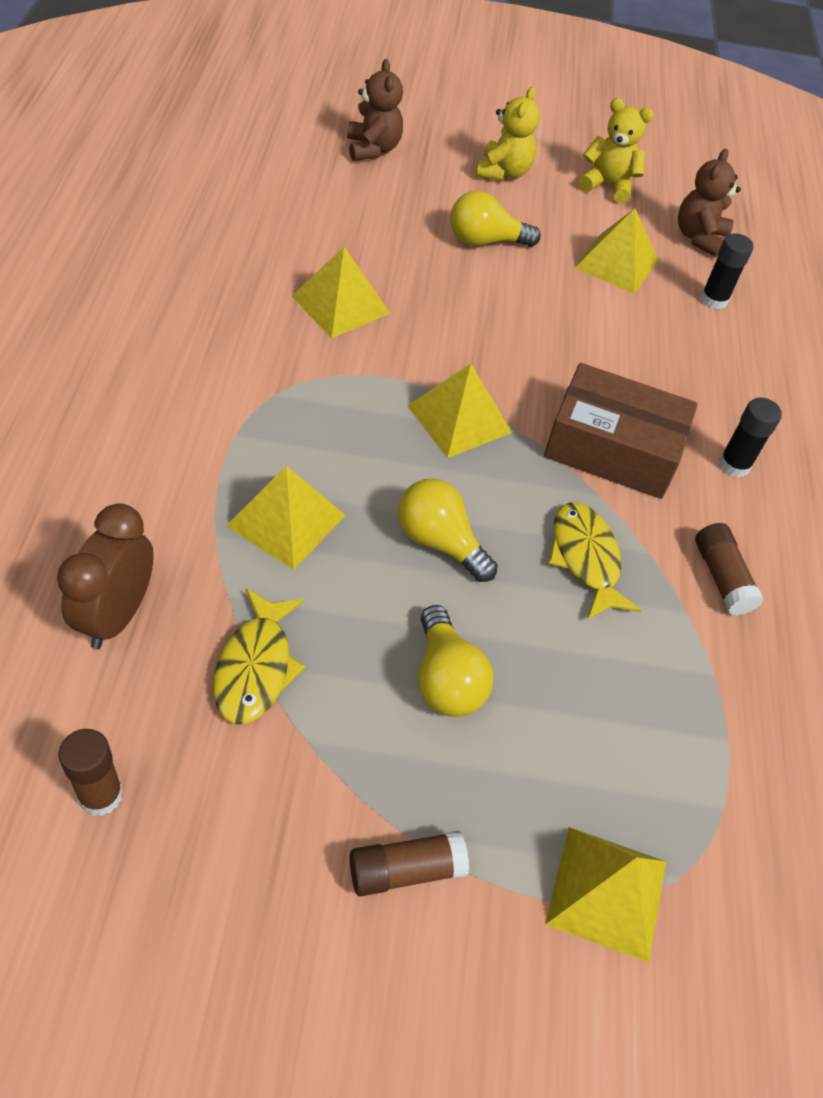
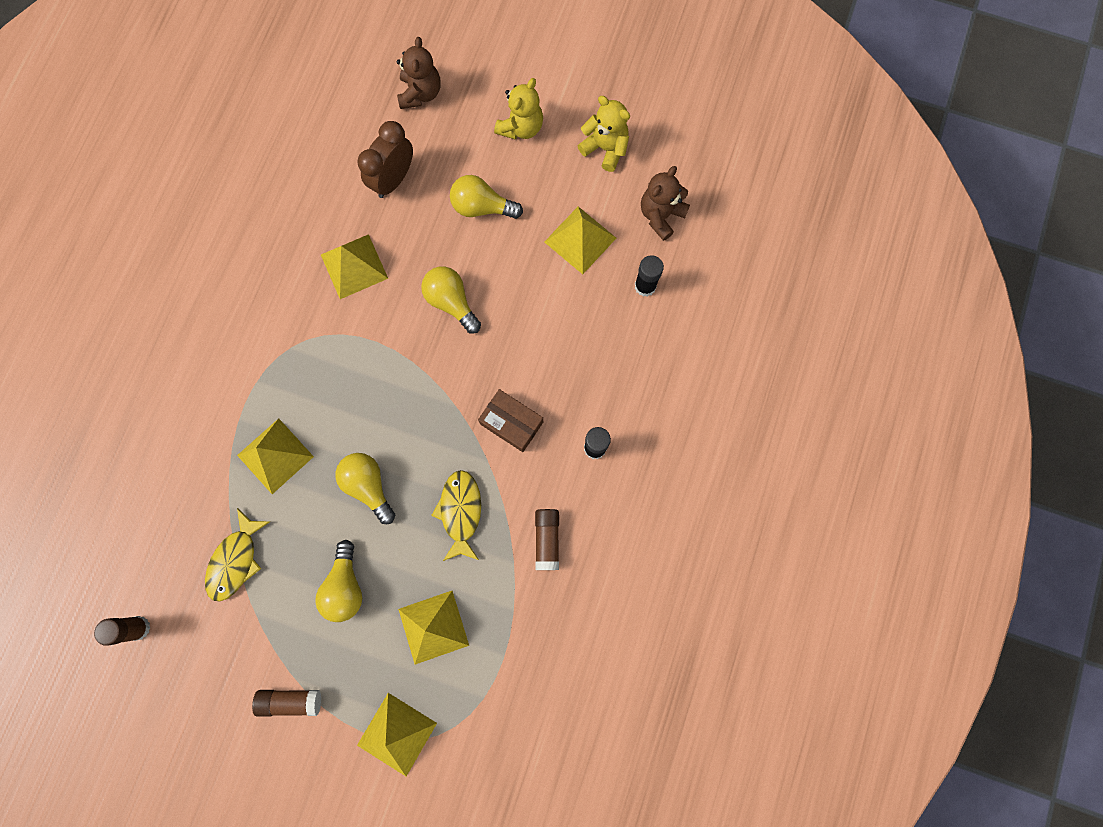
camera: 20 degrees right, 25 degrees up
(117, 615) = (162, 512): brown clock -> brown clock (393, 179)
(459, 419) = (411, 384): yellow pyramid -> yellow pyramid (433, 627)
(482, 331) = (451, 302): none -> yellow light bulb
(612, 448) = (511, 423): brown box -> brown box, size x0.61

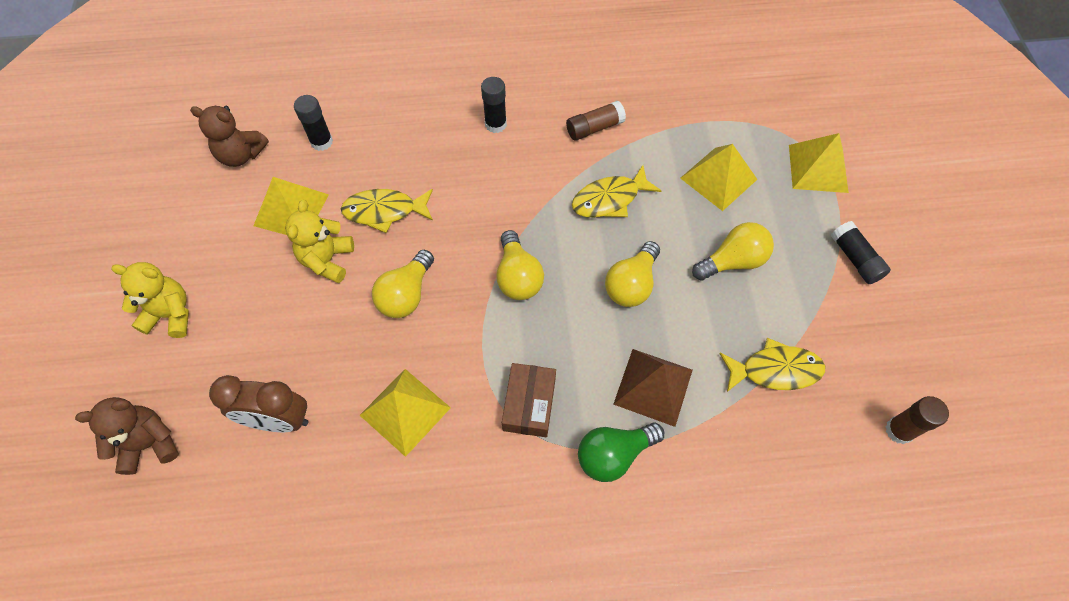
camera: 115 degrees left, 15 degrees down
(242, 399) = (614, 455): none -> green light bulb
(275, 456) = (653, 387): yellow pyramid -> brown pyramid
(290, 700) = (855, 259): brown glue stick -> black glue stick
(482, 207) = (284, 312): yellow light bulb -> yellow light bulb (518, 277)
(511, 423) = (505, 193): brown box -> brown box (529, 404)
(542, 313) = (384, 211): none -> yellow fish
(605, 148) = (176, 226): yellow teddy bear -> yellow teddy bear (327, 260)

